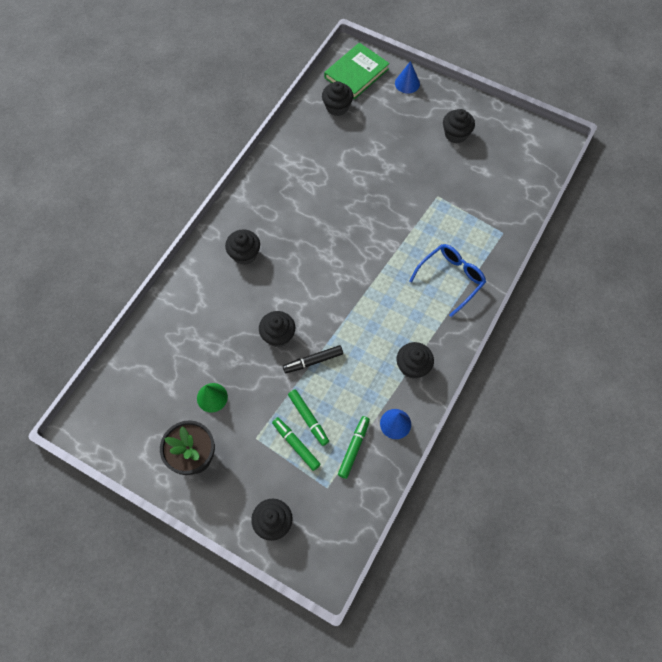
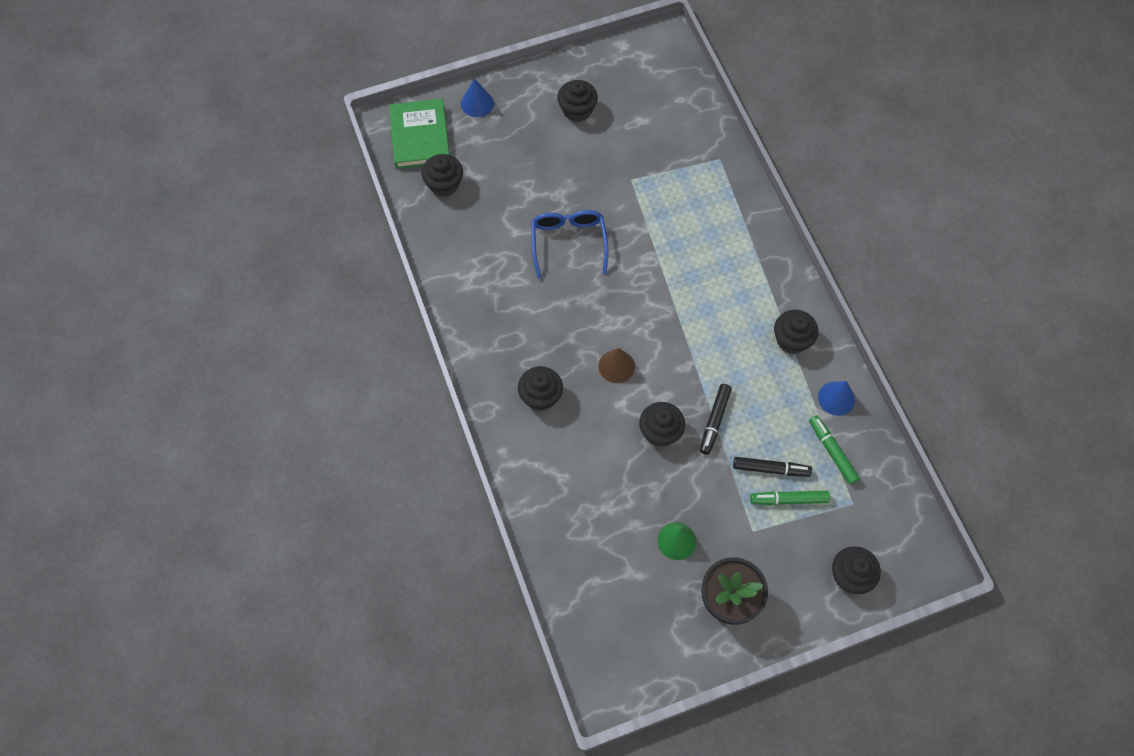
camera: 50 degrees left, 0 degrees up
(301, 279) = (616, 366): none -> brown cone
(308, 418) = (771, 469): green marker -> black marker
(450, 279) = (730, 239): blue glasses -> blue glasses (568, 243)

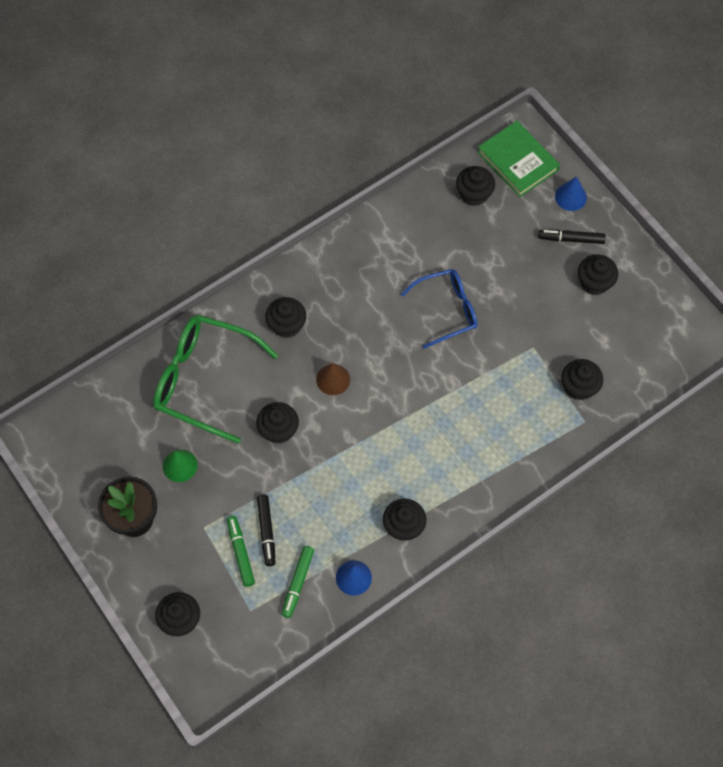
camera: 75 degrees right, 0 degrees up
(420, 136) = (517, 161): green book -> green book turned 75 degrees clockwise
(583, 493) = (205, 380): none -> green glasses
(683, 153) = (579, 387): none -> black cupcake
(714, 421) = (301, 473): black marker -> black marker (571, 239)
(832, 451) = (297, 583): green marker -> green marker turned 150 degrees clockwise

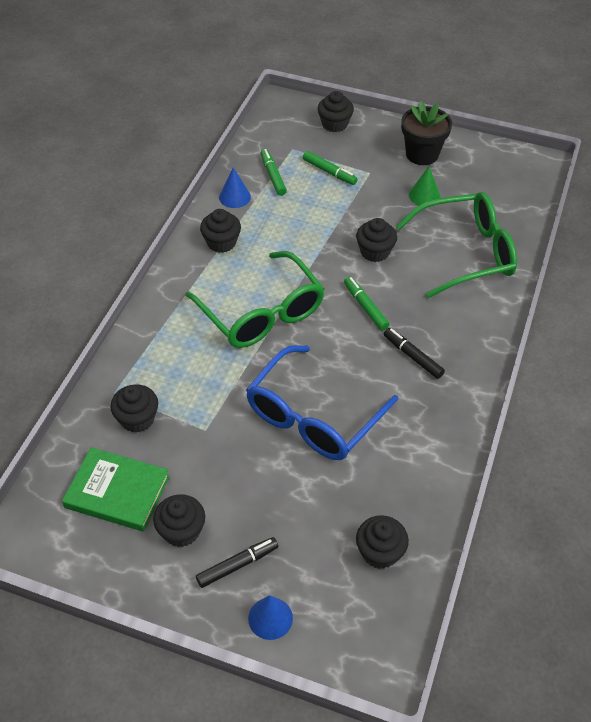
camera: 145 degrees right, 15 degrees down
(266, 531) = (322, 191): black marker -> black marker (412, 356)
(286, 325) = (443, 325): black cupcake -> none
(333, 379) = (365, 307): brown cone -> green marker
(421, 426) = (261, 312): none -> green glasses
(446, 310) = (314, 416): blue glasses -> blue glasses, size x1.54
(517, 161) = (362, 625): green book -> green book (117, 492)

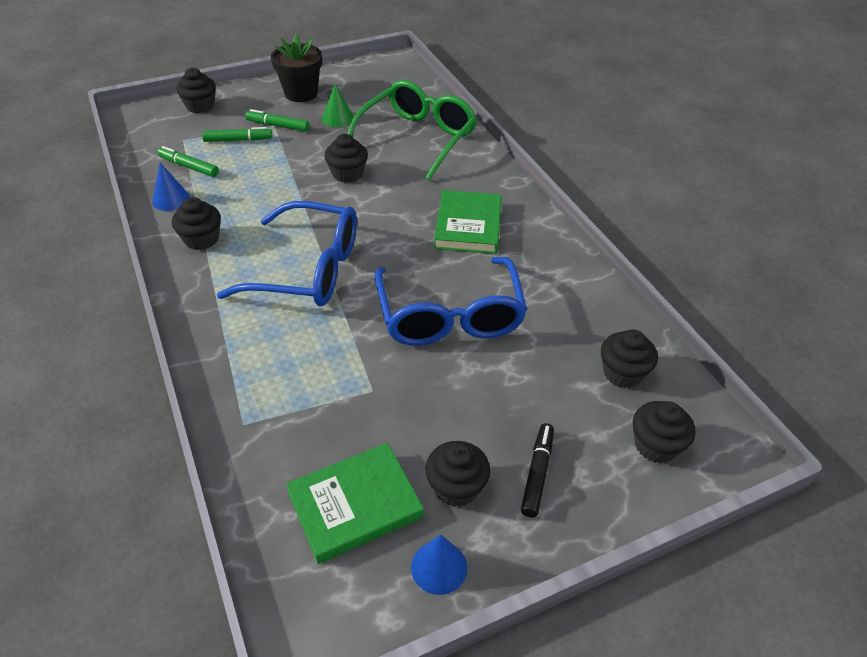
camera: 45 degrees left, 5 degrees down
(137, 419) = (296, 428): black cupcake -> black cupcake (656, 445)
(261, 312) = (306, 269): green glasses -> blue glasses
(270, 618) = (615, 490): blue cone -> blue cone (439, 567)
(365, 307) = (389, 214): green marker -> green marker (278, 126)
(412, 356) = (468, 225): black marker -> green book

